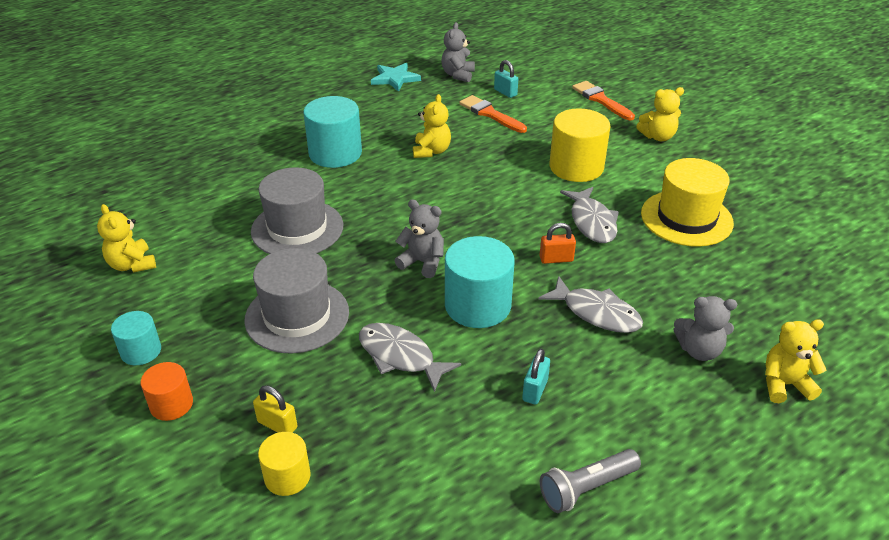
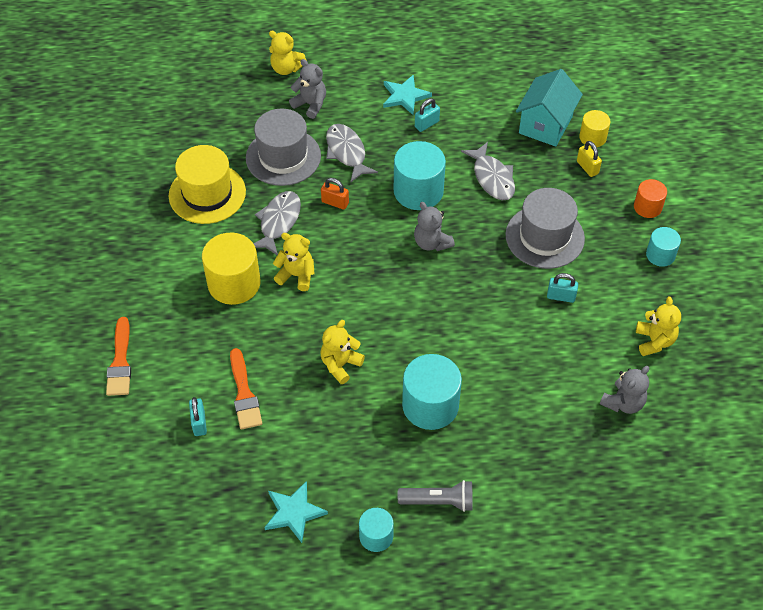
camera: 150 degrees left, 15 degrees up
(251, 266) = (561, 296): none -> turquoise padlock
(297, 228) = (509, 321): grey hat -> grey hat (283, 157)
(328, 86) = (376, 536): none -> turquoise cylinder
(369, 465) = (545, 125): none -> turquoise house
(458, 75) = (221, 483): grey teddy bear -> grey teddy bear (623, 402)
(586, 488) = (441, 69): grey flashlight -> grey flashlight (438, 501)
(598, 417) = (405, 96): none -> turquoise star
(658, 137) = (127, 285): yellow teddy bear -> yellow teddy bear (296, 275)

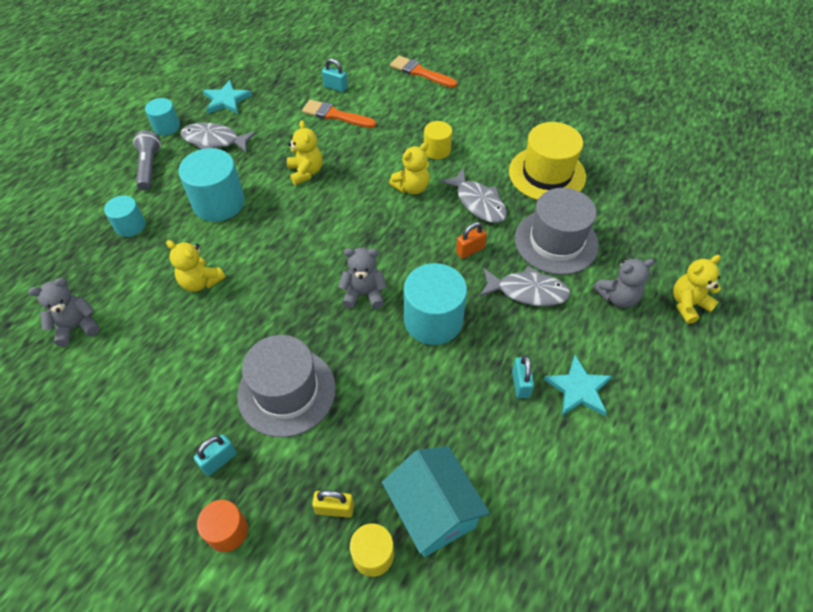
camera: 125 degrees right, 0 degrees up
(234, 283) = (437, 150): yellow cylinder -> yellow cylinder, size x0.56
(438, 501) = (149, 167): grey flashlight -> grey flashlight turned 135 degrees clockwise
(492, 178) = (398, 396): grey fish -> grey fish (214, 141)
(561, 296) = (213, 355): turquoise padlock -> turquoise padlock (219, 460)
(623, 402) = (77, 326): grey teddy bear -> grey teddy bear turned 75 degrees clockwise
(654, 341) = (93, 398): yellow teddy bear -> yellow teddy bear (201, 282)
(660, 255) = (163, 488): turquoise cylinder -> turquoise cylinder (130, 226)

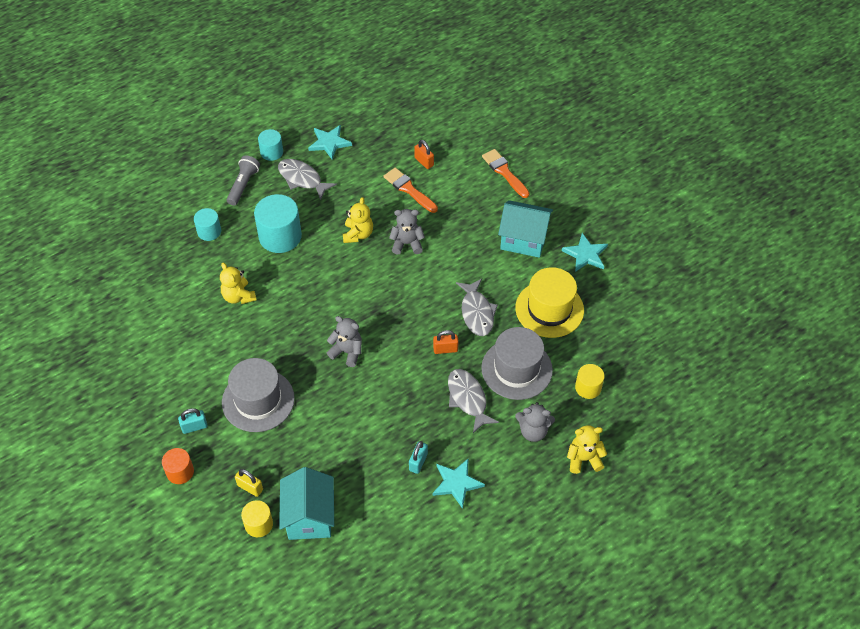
camera: 25 degrees right, 0 degrees up
(77, 326) = (143, 297): grey teddy bear -> grey teddy bear (407, 243)
(335, 87) = (424, 162): turquoise padlock -> orange padlock
(411, 187) = (432, 279): yellow teddy bear -> none
(433, 320) = (385, 392): turquoise cylinder -> none
(437, 150) = (473, 253): yellow cylinder -> yellow cylinder (588, 387)
(478, 122) = (523, 240): none -> turquoise house
(527, 291) = (468, 399): grey fish -> grey fish turned 150 degrees counterclockwise
(545, 115) = (585, 254): none -> turquoise star

